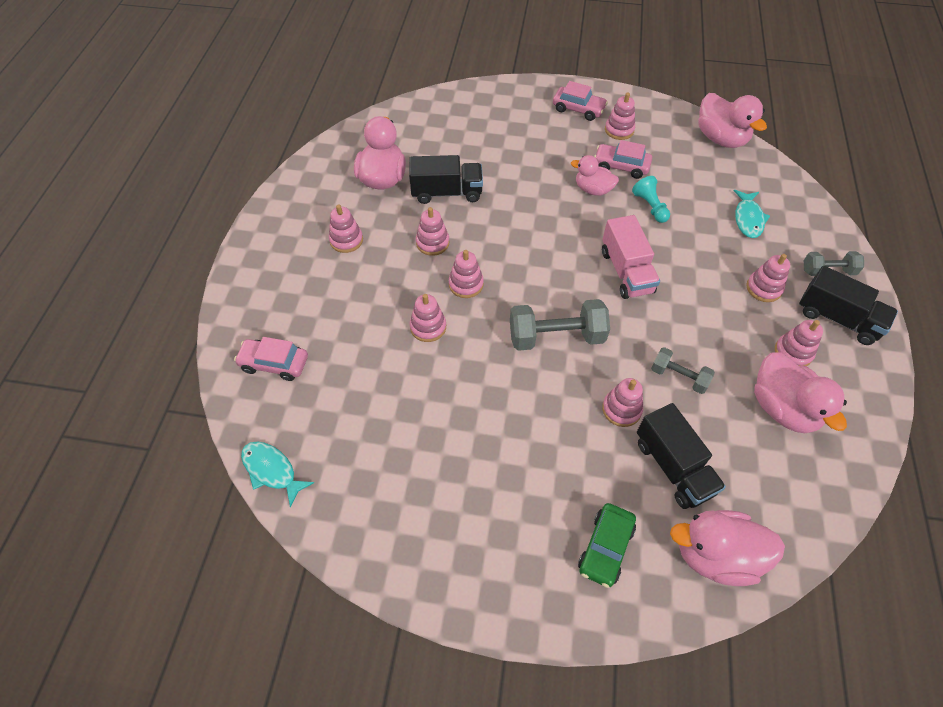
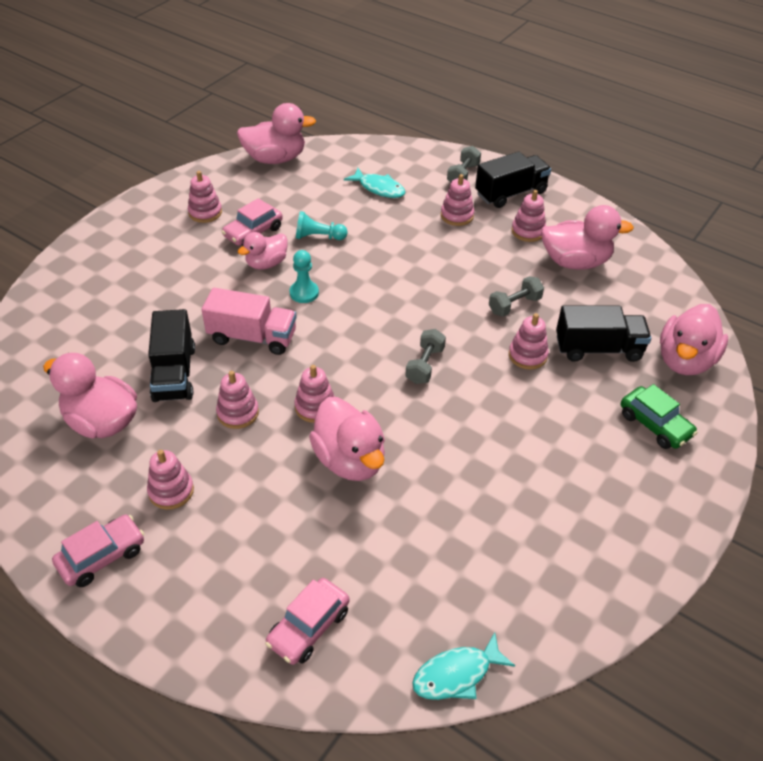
camera: 65 degrees left, 10 degrees down
(428, 327) = (350, 460): pink stacking toy -> pink duck
(446, 192) = (174, 373): black truck -> black truck turned 150 degrees clockwise
(556, 337) = (425, 365): grey dumbbell -> grey dumbbell, size x0.58
(578, 109) = (149, 226): pink car -> pink car (102, 556)
(579, 226) = (304, 293): none -> turquoise pawn
(626, 271) = (382, 286): pink truck -> pink truck (252, 337)

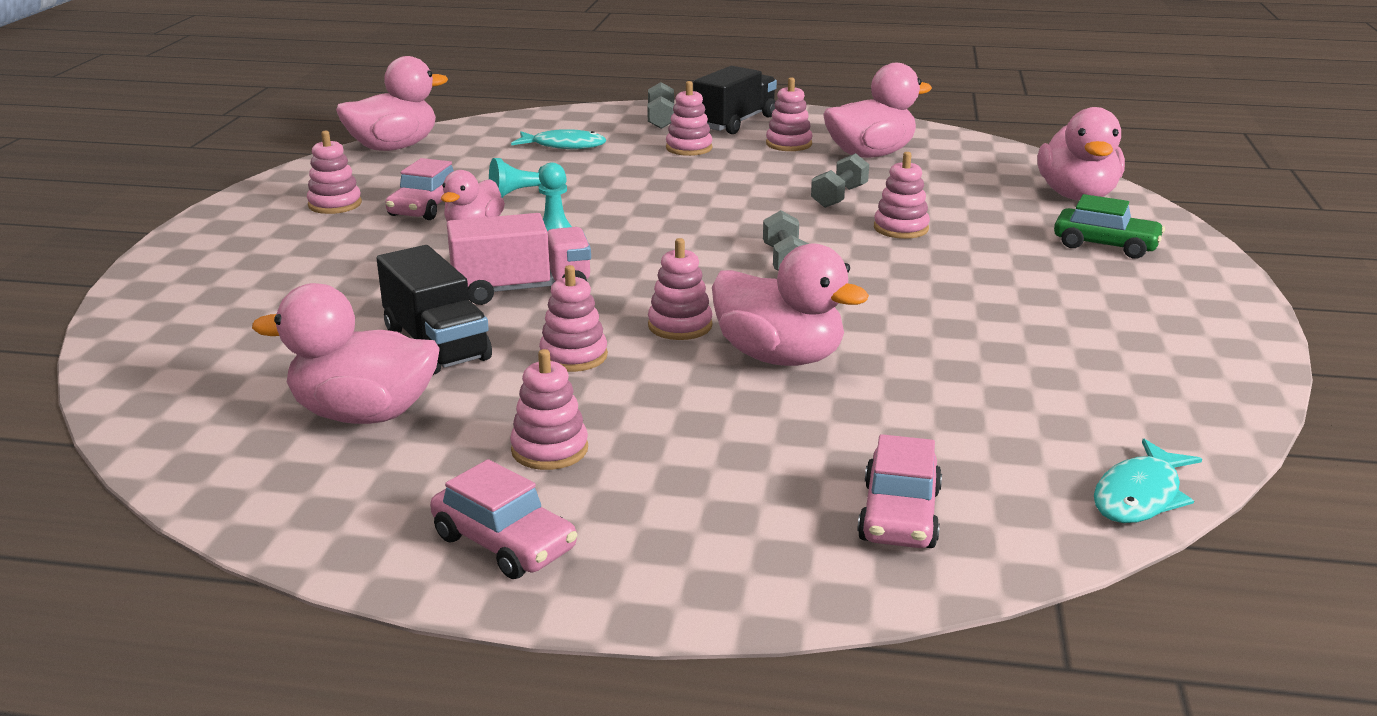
camera: 25 degrees left, 20 degrees down
(102, 556) = (504, 543): pink car -> pink car turned 105 degrees clockwise
(598, 349) = (974, 207): black truck -> none

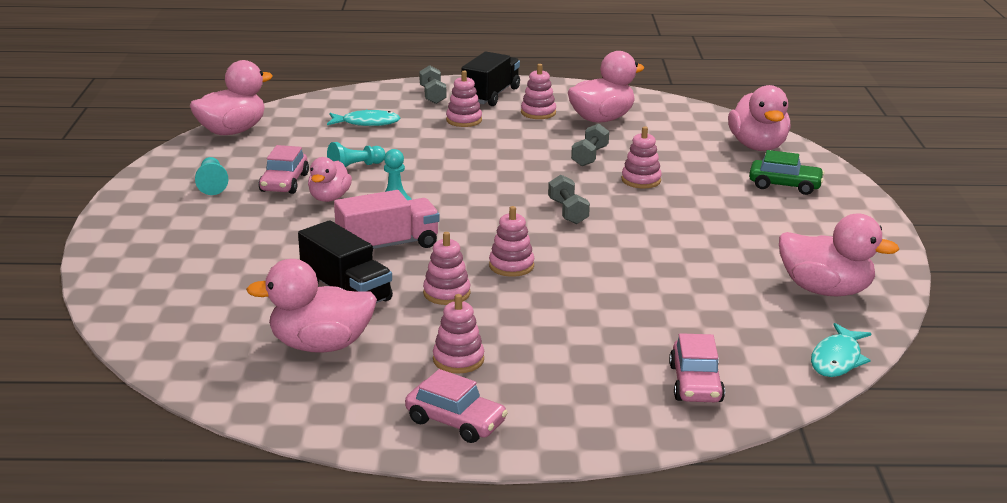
camera: 10 degrees left, 0 degrees up
(335, 204) = (212, 184): pink stacking toy -> turquoise pawn
(779, 357) = (587, 284): pink duck -> pink duck (825, 290)

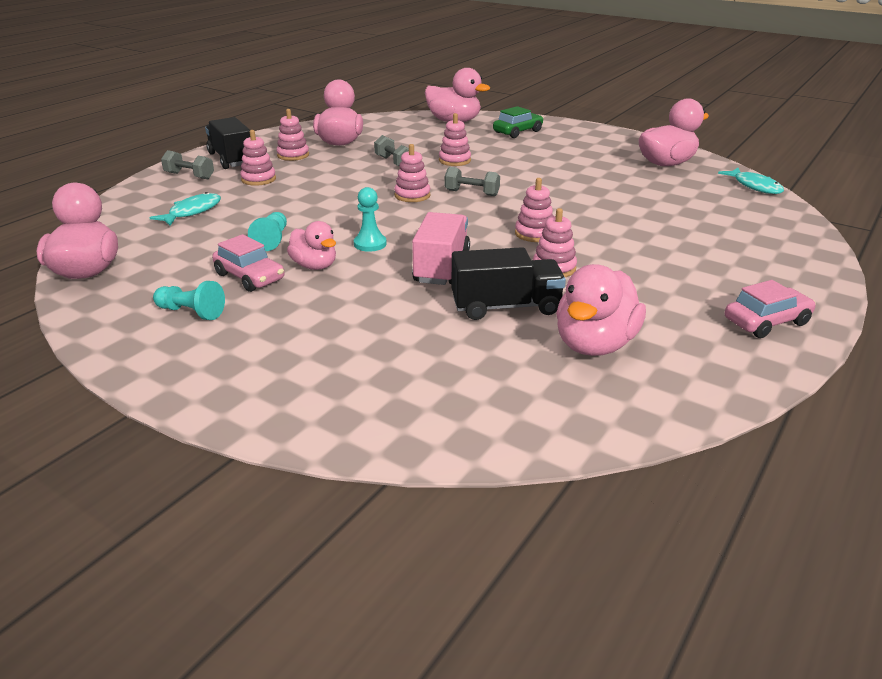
camera: 55 degrees left, 5 degrees up
(458, 359) = (668, 294): pink stacking toy -> pink stacking toy (412, 195)
(695, 383) = (760, 229): pink car -> none

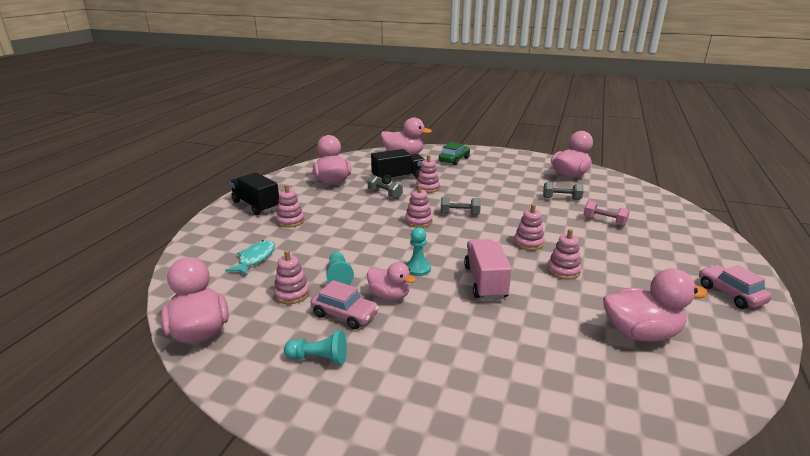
camera: 15 degrees left, 5 degrees down
(189, 176) = (231, 225): grey dumbbell -> grey dumbbell (561, 198)
(293, 155) = (303, 196): pink stacking toy -> pink stacking toy (292, 294)
(505, 306) = (556, 310): black truck -> black truck (398, 178)
(594, 344) = (640, 333): pink duck -> pink duck turned 105 degrees counterclockwise
(664, 221) = (604, 221): none -> pink dumbbell
(754, 186) = (637, 187): turquoise fish -> none
(766, 322) = (730, 294): pink car -> pink car turned 75 degrees counterclockwise

